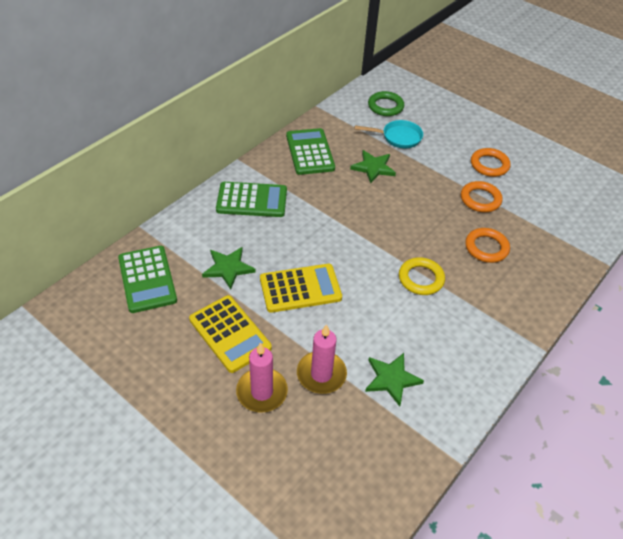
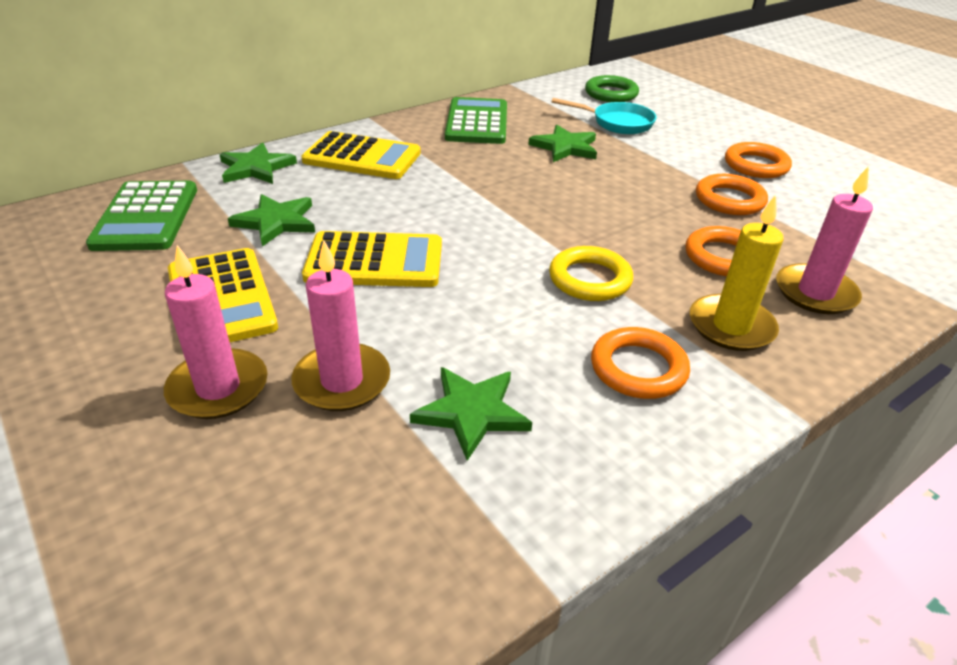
camera: 15 degrees right, 10 degrees down
(190, 222) = (256, 168): none -> green star
(252, 200) = (362, 157): green calculator -> yellow calculator
(461, 335) = (638, 368): none -> orange ring
(500, 298) = (731, 326): none -> yellow candle
(537, 265) = (815, 293): none -> pink candle

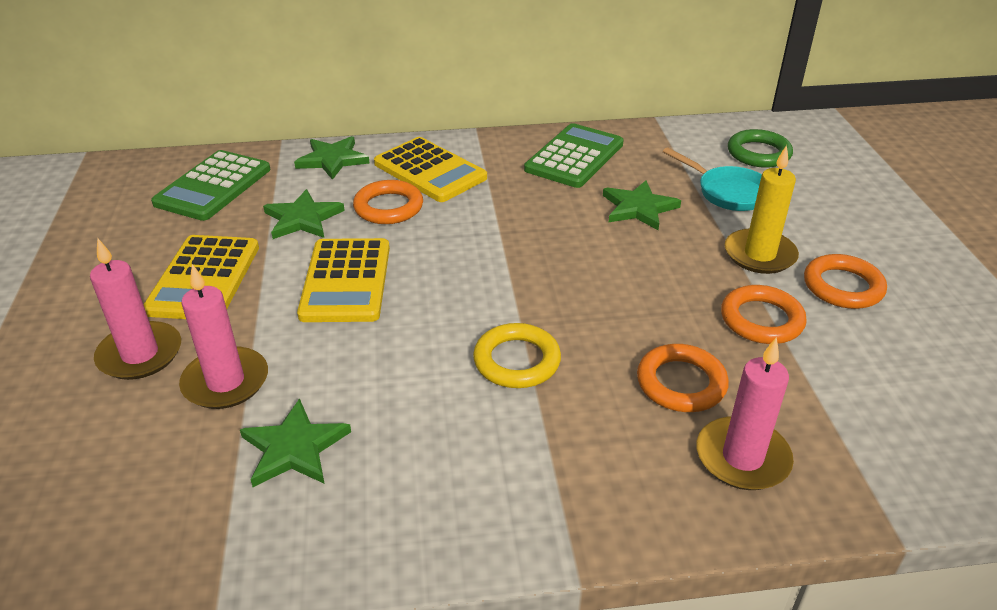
camera: 30 degrees right, 0 degrees up
(375, 261) = (346, 281): yellow calculator -> yellow calculator turned 60 degrees clockwise
(638, 368) = (471, 465): orange ring -> orange ring (388, 207)
(731, 326) = (607, 459): yellow candle -> yellow candle (759, 255)

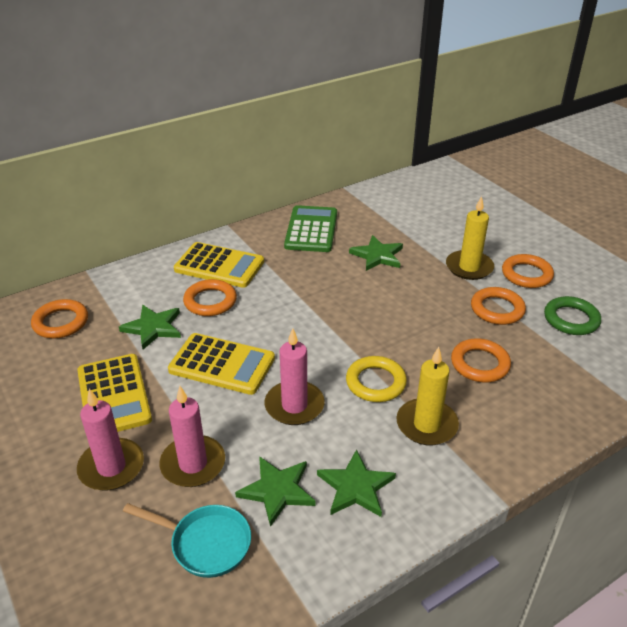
camera: 25 degrees left, 0 degrees up
(213, 186) = (61, 322): green calculator -> orange ring
(332, 160) = (139, 276): green star -> green star (356, 487)
(346, 281) = (222, 364): yellow calculator -> yellow calculator turned 45 degrees counterclockwise
(545, 436) = (426, 424): none -> yellow candle
(728, 192) = (424, 230): turquoise pan -> turquoise pan (205, 543)
(742, 457) = (541, 397): pink candle -> pink candle (294, 405)
(758, 153) = (424, 198): green ring -> green ring (571, 319)

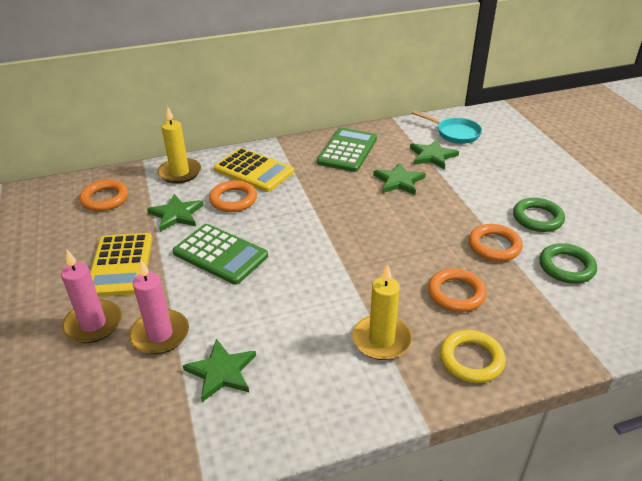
camera: 15 degrees right, 0 degrees up
(205, 543) = (141, 404): turquoise pan -> turquoise pan (455, 133)
(222, 364) = (220, 254): yellow calculator -> green calculator
(294, 405) = (268, 301): pink candle -> none
(356, 487) = (292, 383): green star -> green star (432, 156)
(375, 382) = (349, 293): yellow ring -> yellow ring (471, 359)
(469, 267) = (482, 203): yellow candle -> yellow candle (180, 173)
(526, 274) = (537, 218): orange ring -> green ring

